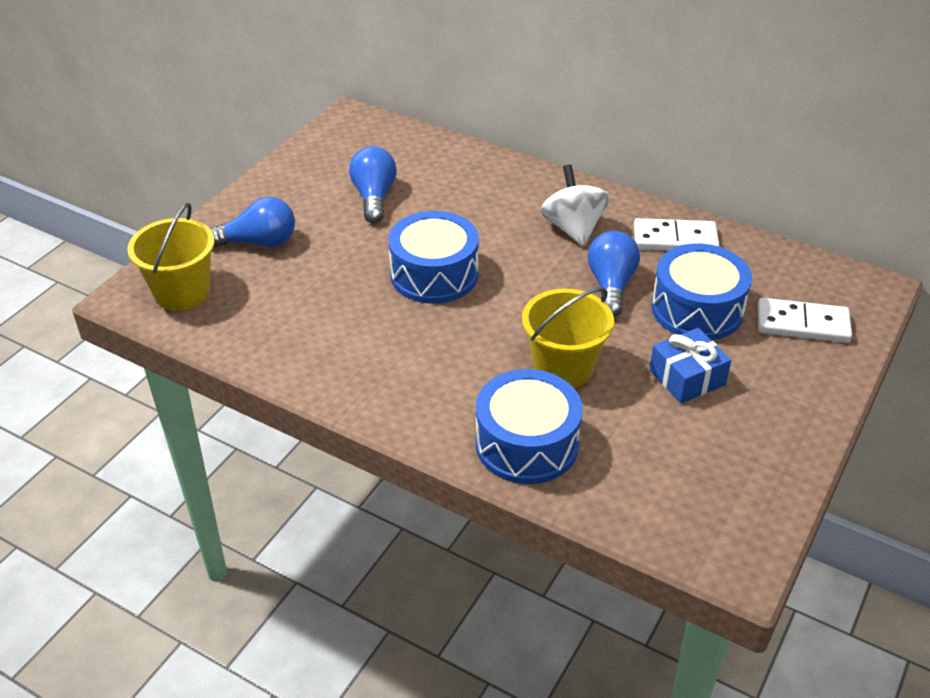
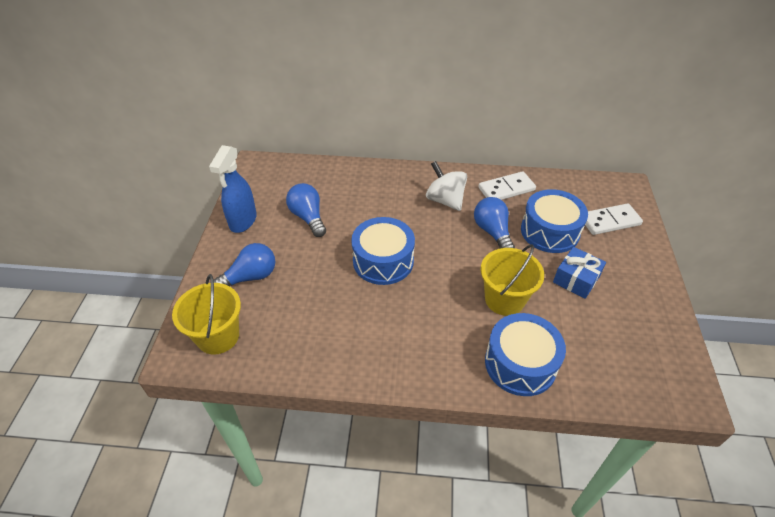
camera: 25 degrees left, 5 degrees up
(290, 179) = (243, 221): none -> blue spray bottle

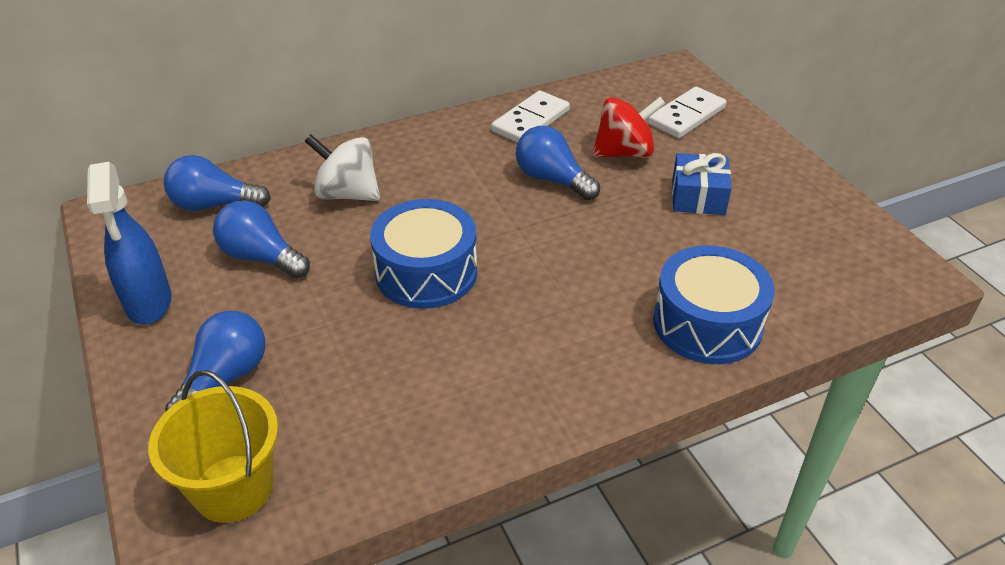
camera: 30 degrees left, 5 degrees down
(305, 178) = (214, 205): none -> blue light bulb
(445, 200) = (457, 162): white spinning top -> white spinning top (347, 194)
(504, 299) = (630, 255): yellow bucket -> none
(550, 231) = (624, 153): blue drum -> red spinning top

